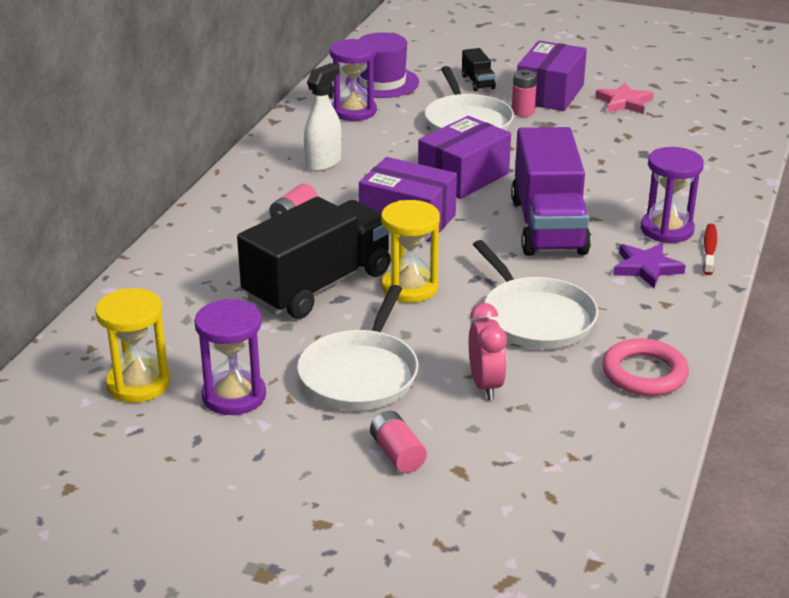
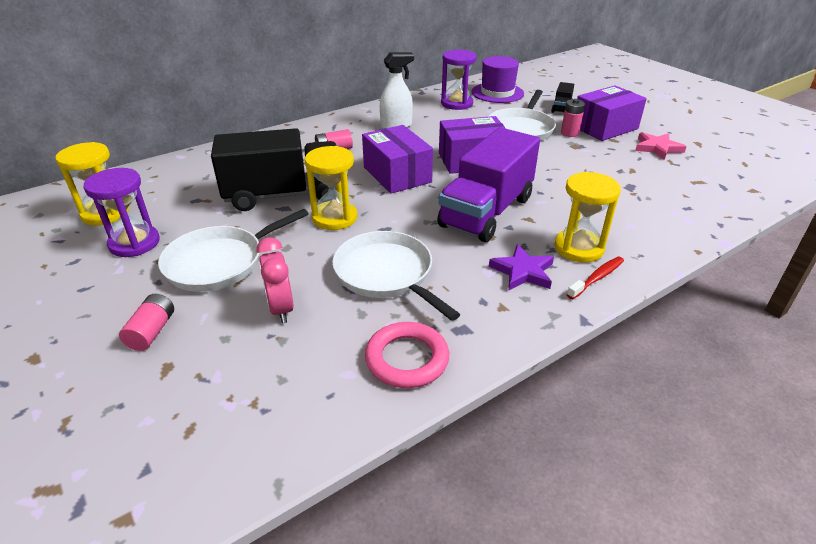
camera: 35 degrees right, 5 degrees up
(485, 385) = (281, 309): pink clock -> pink clock turned 135 degrees clockwise
(535, 317) = (386, 274): white pan -> white pan turned 135 degrees clockwise
(667, 229) = (578, 248): purple hourglass -> yellow hourglass

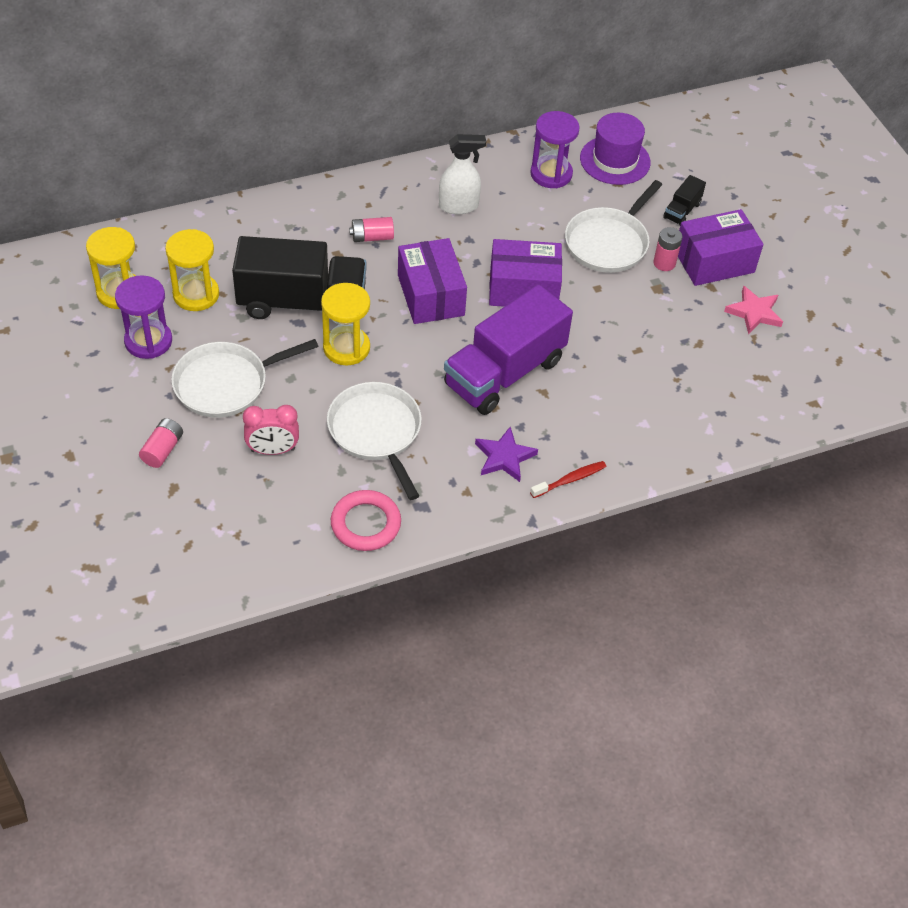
camera: 10 degrees right, 15 degrees up
(281, 309) = (273, 450): pink clock -> pink clock turned 90 degrees counterclockwise
(578, 248) = (573, 441): yellow hourglass -> yellow hourglass (196, 294)

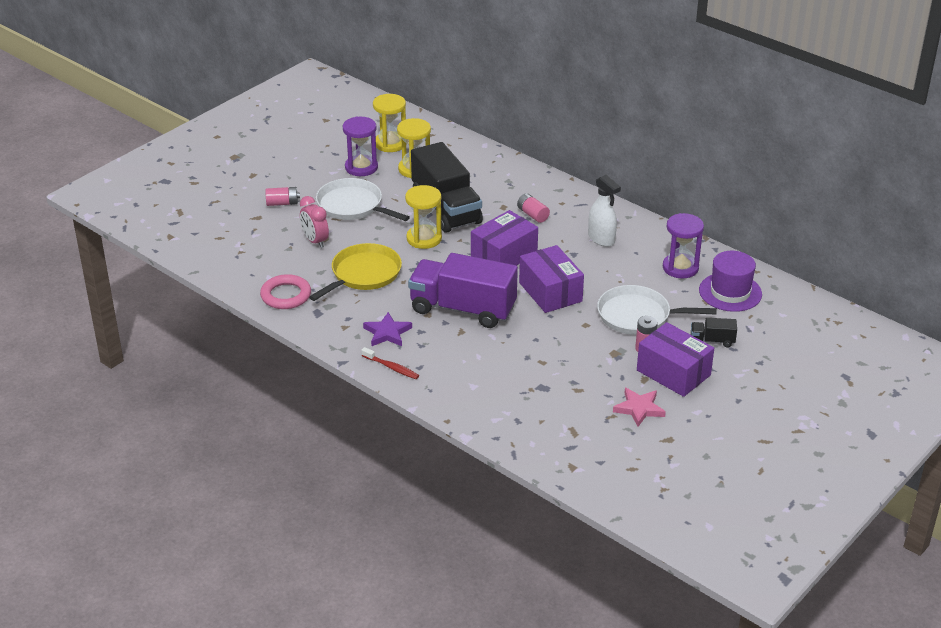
camera: 65 degrees right, 15 degrees down
(376, 432) = (363, 274): white pan -> yellow pan

